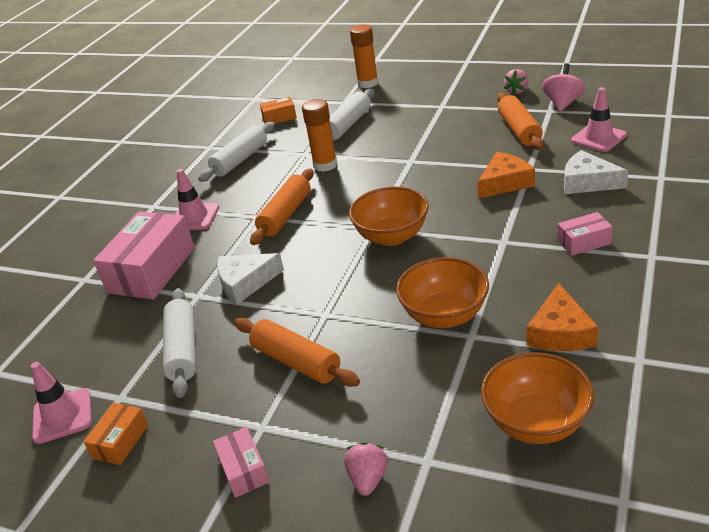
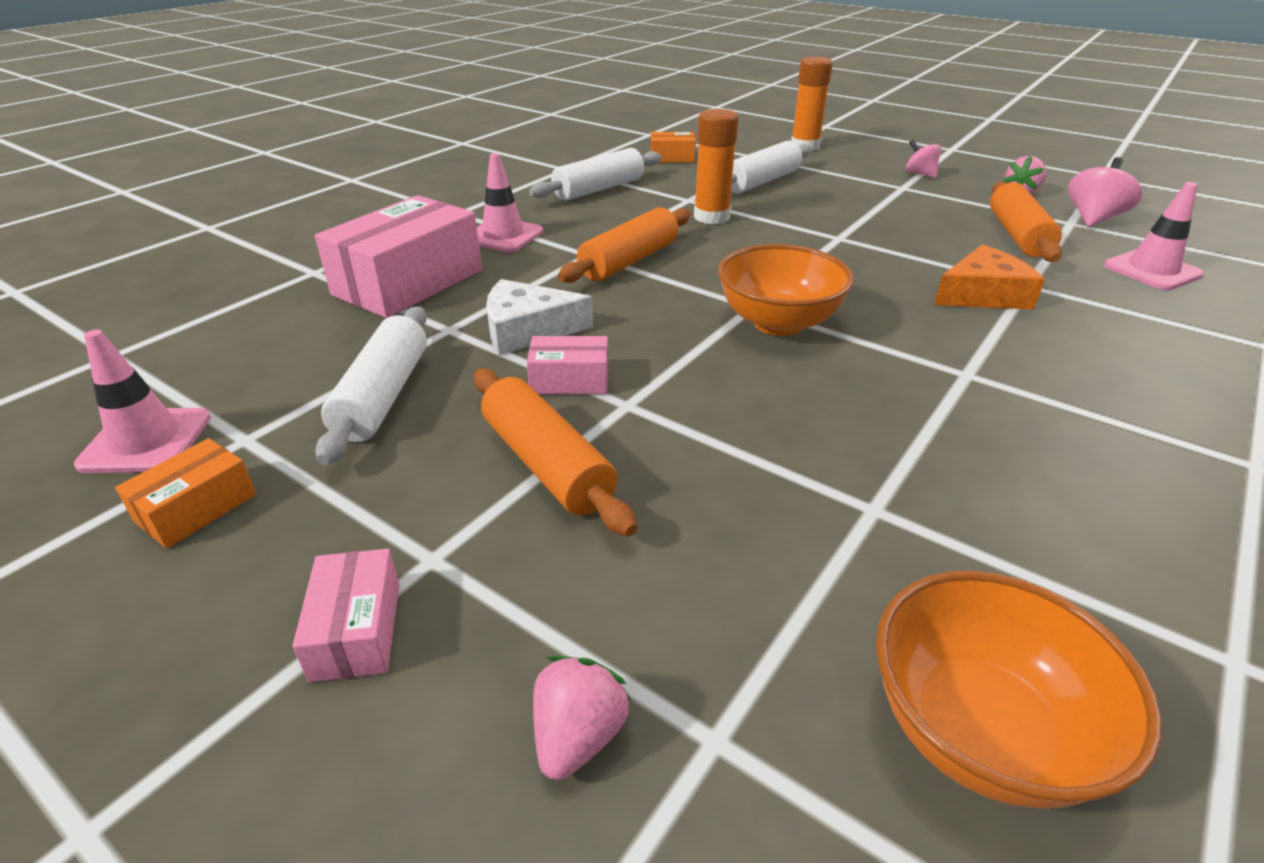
camera: 10 degrees right, 0 degrees up
(444, 315) = (832, 461): orange bowl -> none
(450, 91) = (920, 174): none -> pink spinning top
(560, 332) = (1057, 553): orange cheese -> none
(584, 242) = (1117, 409): pink box -> pink box (570, 380)
(587, 182) = (1129, 324): white cheese -> none

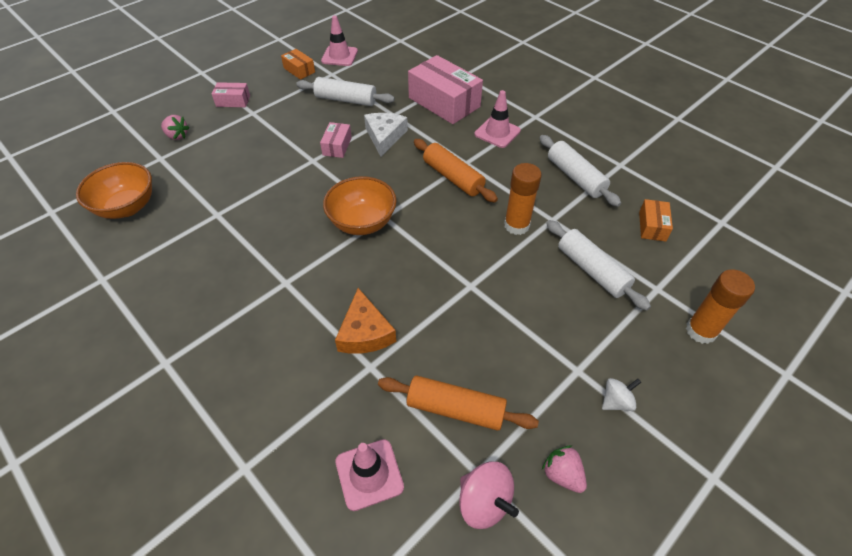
camera: 100 degrees right, 15 degrees up
(546, 464) = (285, 137): orange rolling pin -> none
(920, 174) = (616, 401): pink spinning top -> white spinning top

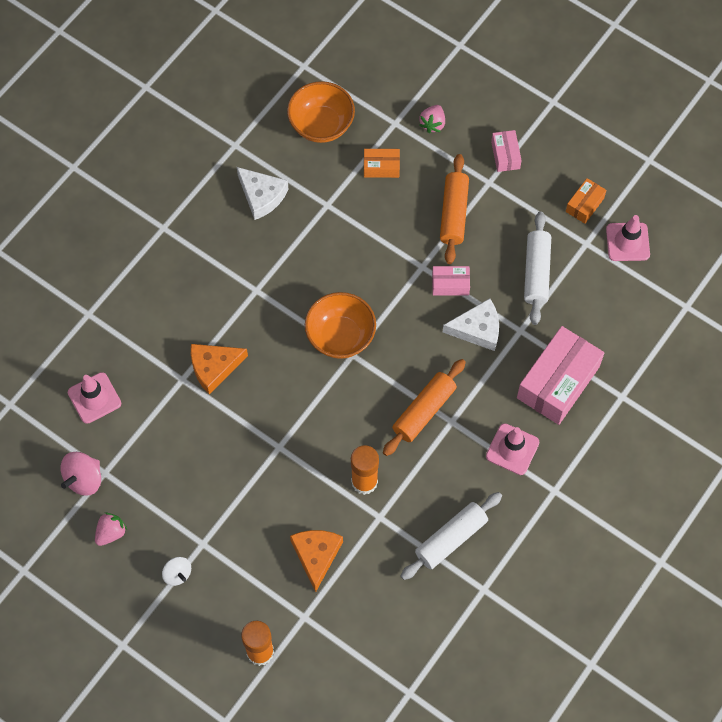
camera: 80 degrees right, 15 degrees up
(177, 264) = (261, 196): none -> white cheese
(455, 409) = (154, 450): orange rolling pin -> orange rolling pin (454, 214)
(592, 270) = (316, 556): white rolling pin -> orange cheese
(652, 226) = (388, 618): orange box -> orange box (381, 167)

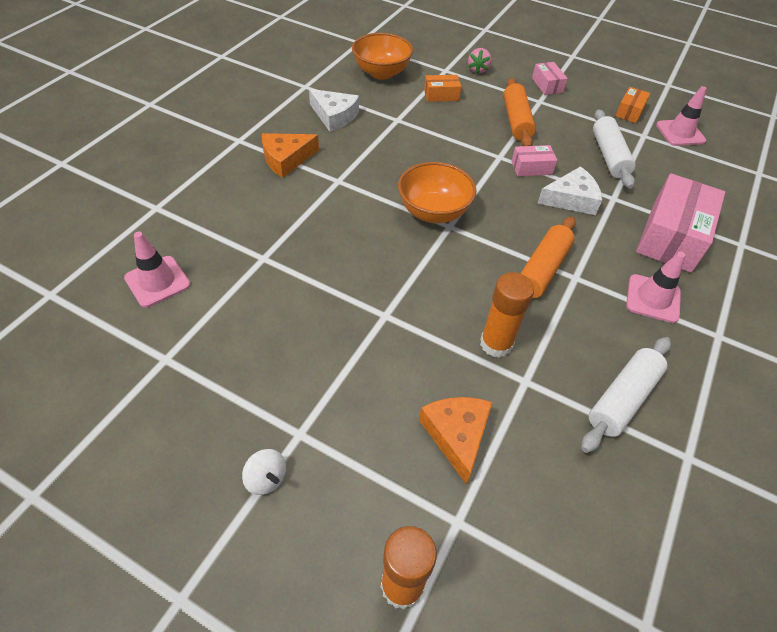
camera: 10 degrees left, 15 degrees down
(84, 479) = (137, 368): pink spinning top -> none
(111, 533) = (170, 431): pink strawberry -> none
(214, 368) = (299, 245): orange cheese -> orange cheese (286, 159)

